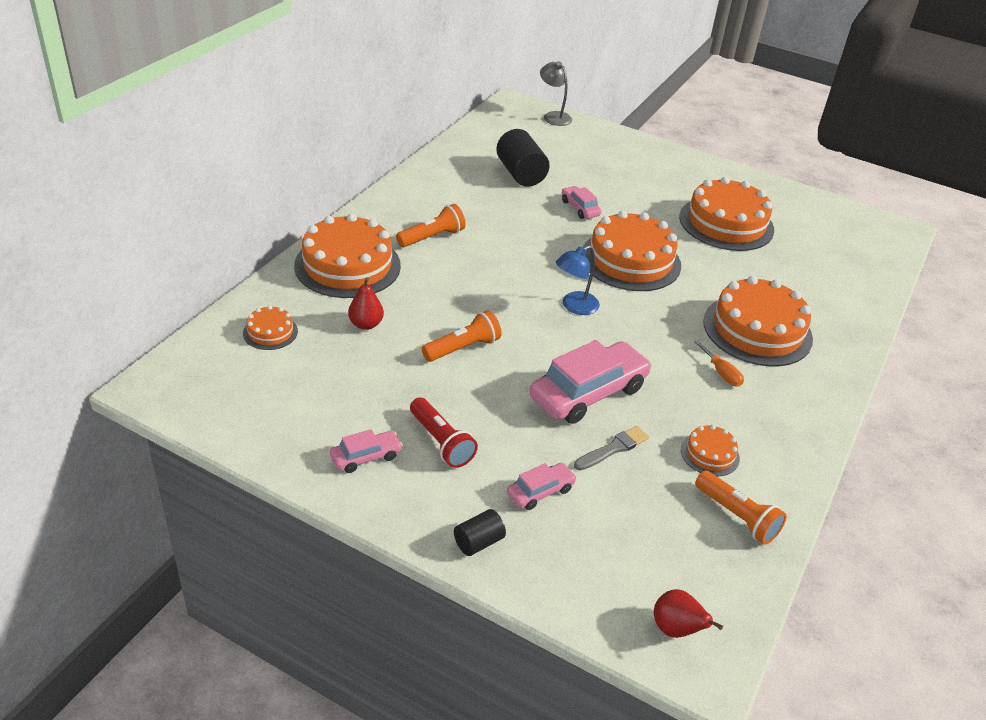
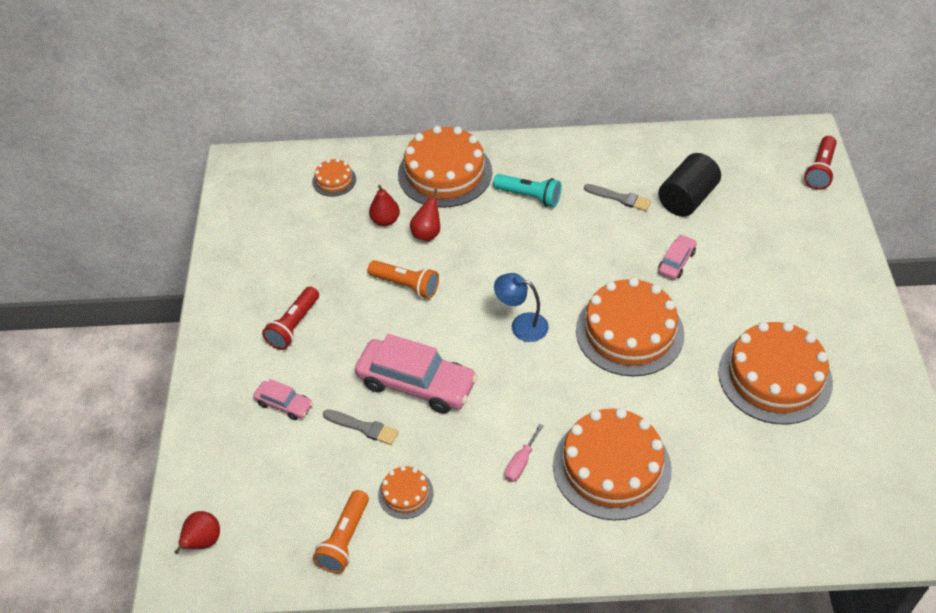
camera: 65 degrees right, 10 degrees up
(366, 457) = (250, 296): pink car -> none
(412, 308) = (427, 233): none -> red pear
(432, 237) = (529, 196): orange flashlight -> turquoise flashlight
(478, 542) = (213, 393): black cylinder -> none
(485, 199) = (620, 198): none -> grey brush
(553, 116) = (820, 170): grey lamp -> red flashlight
(721, 373) = (521, 463): orange screwdriver -> pink screwdriver

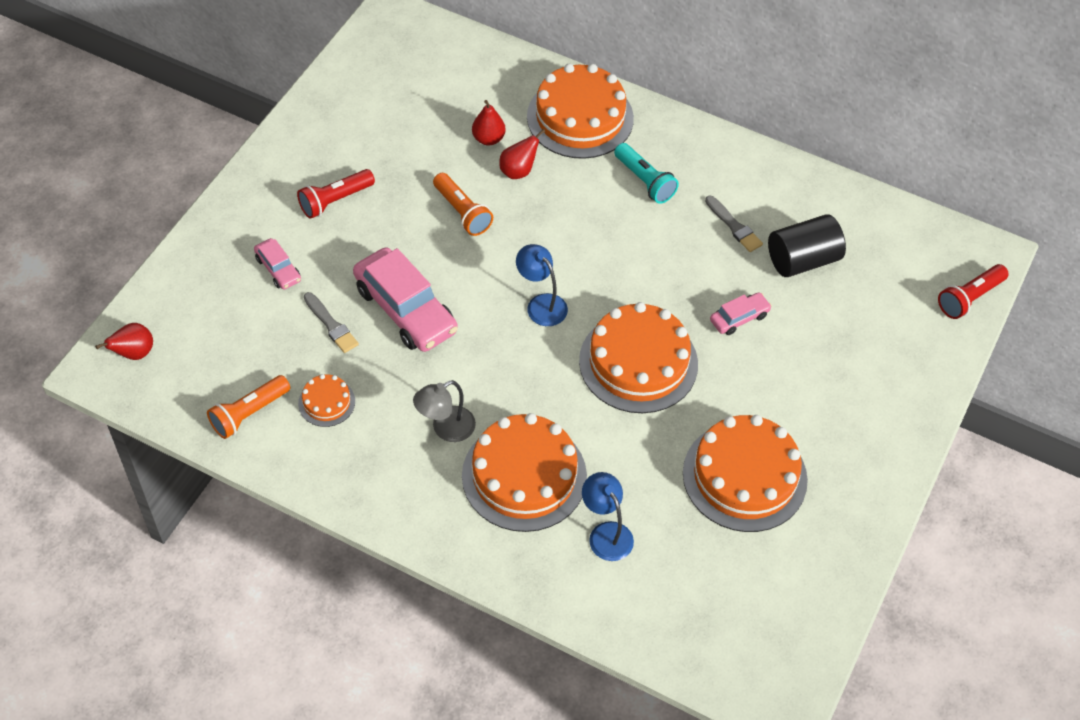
camera: 25 degrees right, 5 degrees up
(334, 180) = (469, 75): orange cake -> none
(521, 463) = (446, 429): pink screwdriver -> grey lamp
(710, 478) = (606, 533): none -> blue lamp

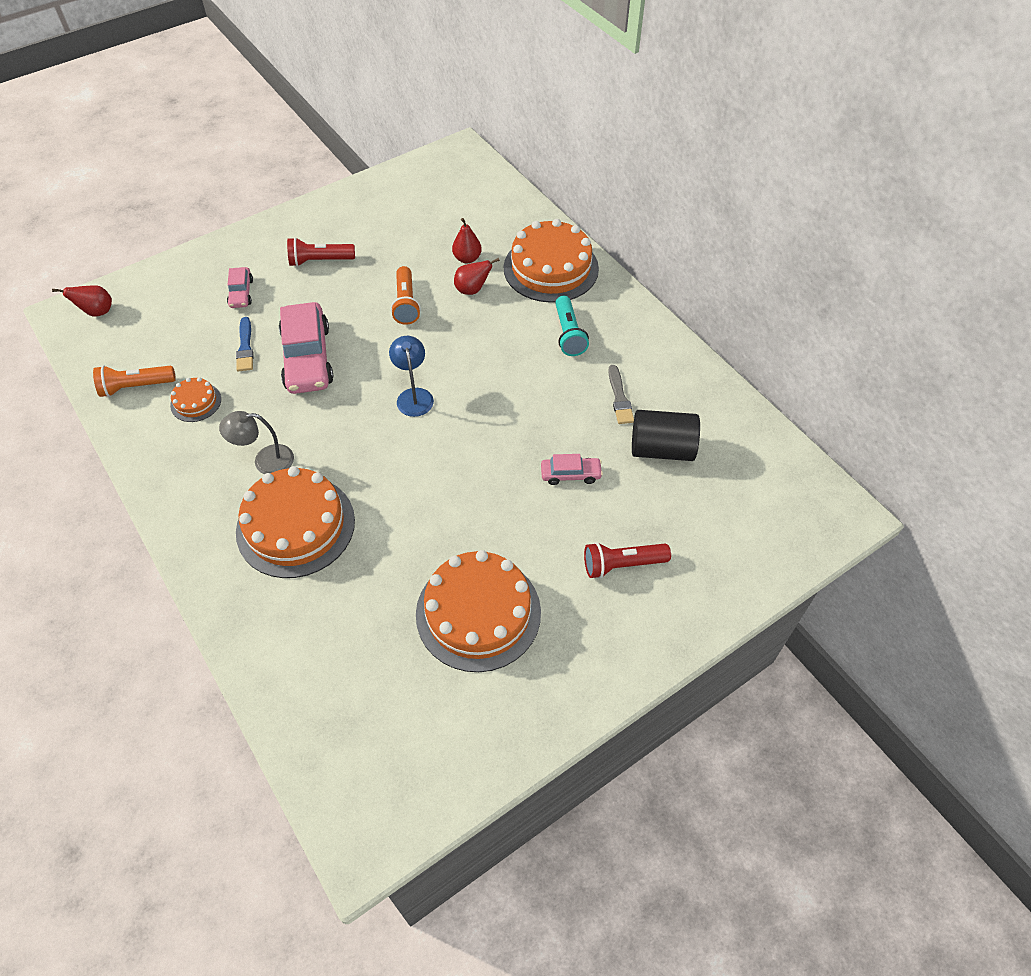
camera: 30 degrees right, 0 degrees up
(331, 325) = (245, 347): grey brush -> blue brush
(606, 533) = (324, 606): blue lamp -> none
(638, 362) = (457, 475): orange cake -> none
(969, 298) = (800, 546): red flashlight -> red flashlight (622, 565)

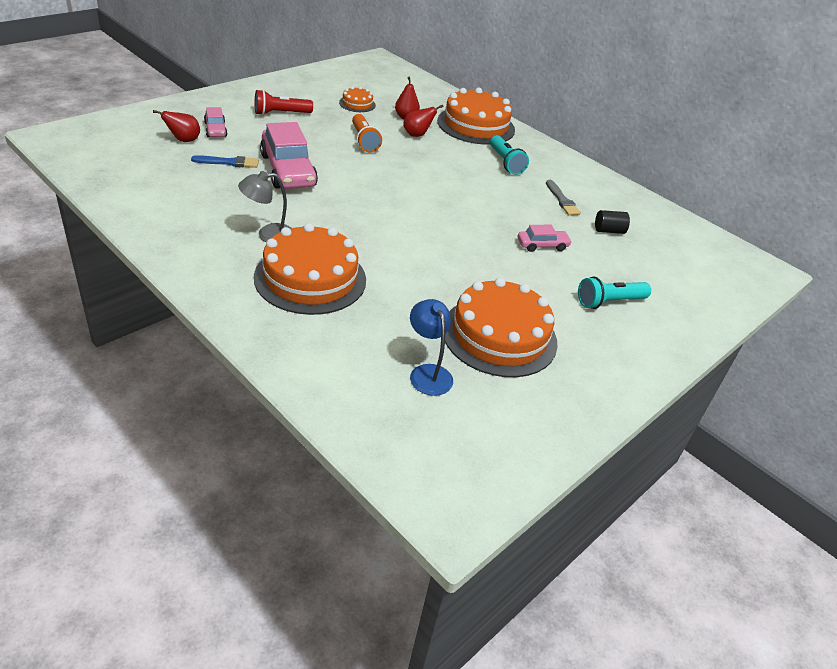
camera: 15 degrees left, 15 degrees down
(97, 312) = (80, 136): red pear -> red pear (183, 140)
(136, 387) = (129, 185): orange flashlight -> none
(196, 402) = (191, 196): orange cake -> orange cake (357, 104)
(245, 347) = (228, 162): blue brush -> blue brush turned 75 degrees counterclockwise
(414, 396) = (390, 195): blue lamp -> blue lamp (427, 373)
(622, 565) = (609, 302): red flashlight -> turquoise flashlight
(661, 449) = (609, 231): black cylinder -> black cylinder, size x0.54

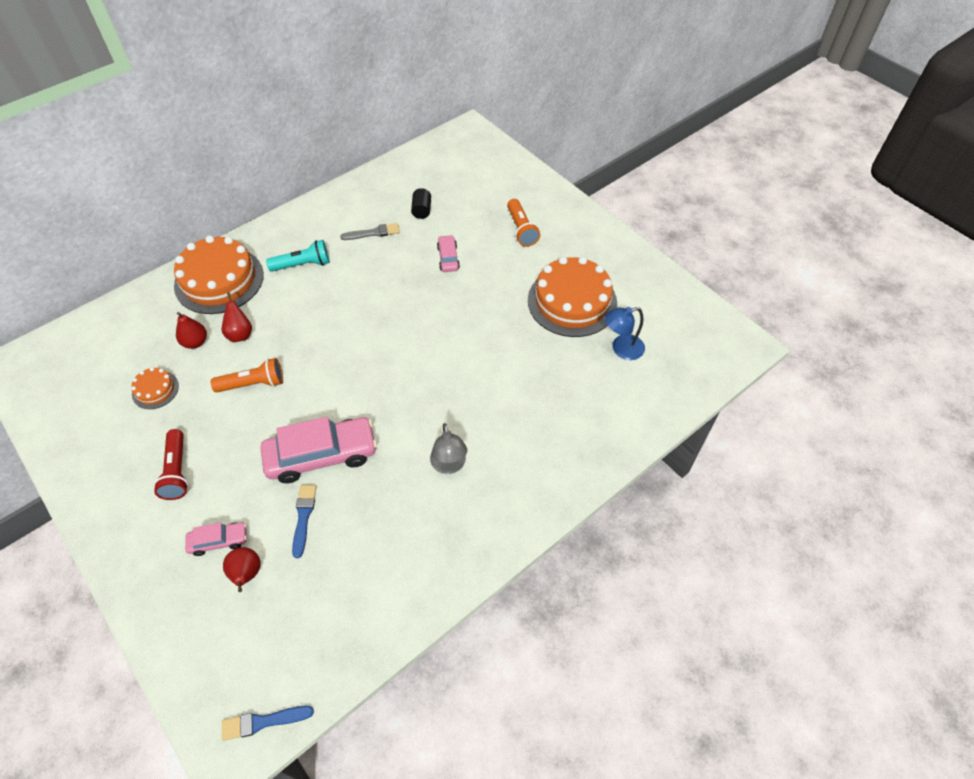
camera: 80 degrees left, 15 degrees up
(62, 147) = (263, 722): none -> blue brush
(310, 278) = (515, 427): orange cake -> none
(609, 302) = (521, 229): turquoise flashlight -> orange flashlight

